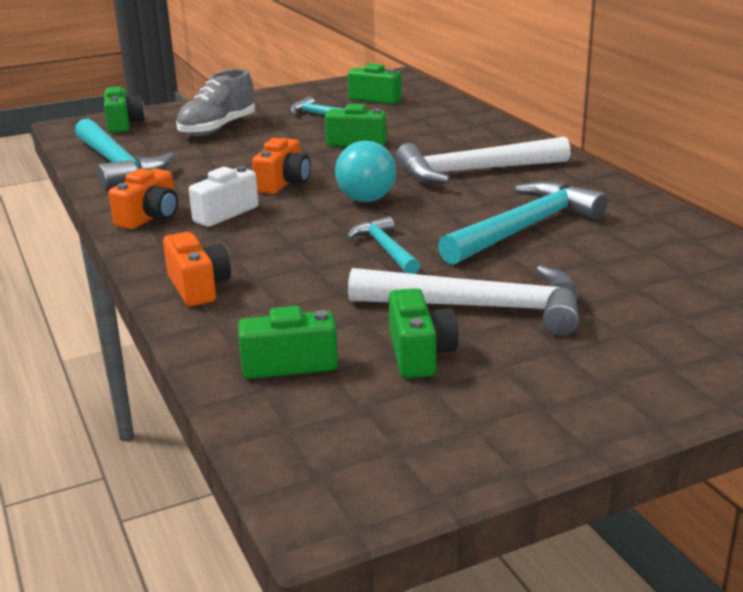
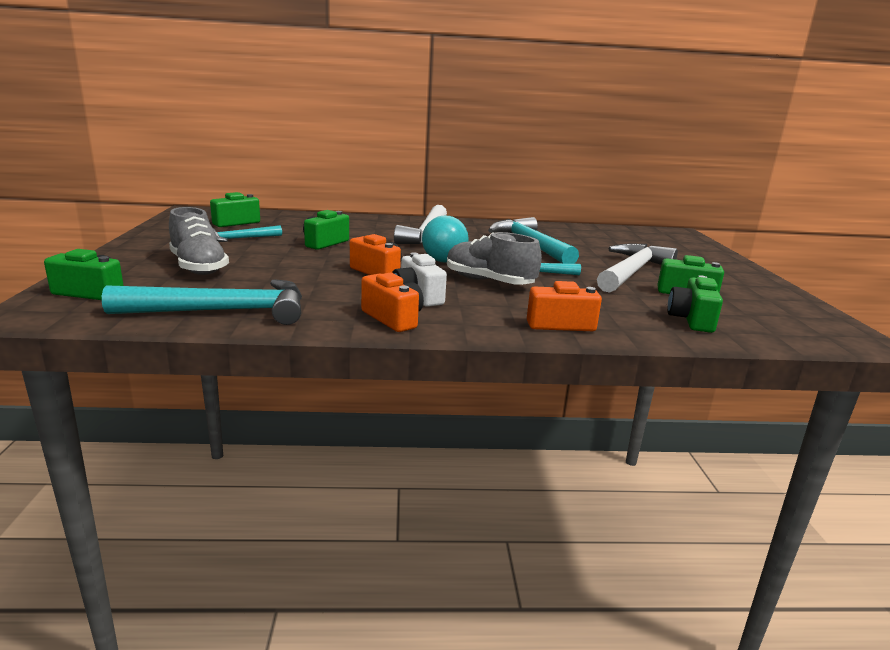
camera: 70 degrees left, 5 degrees down
(313, 233) = (489, 282): none -> grey shoe

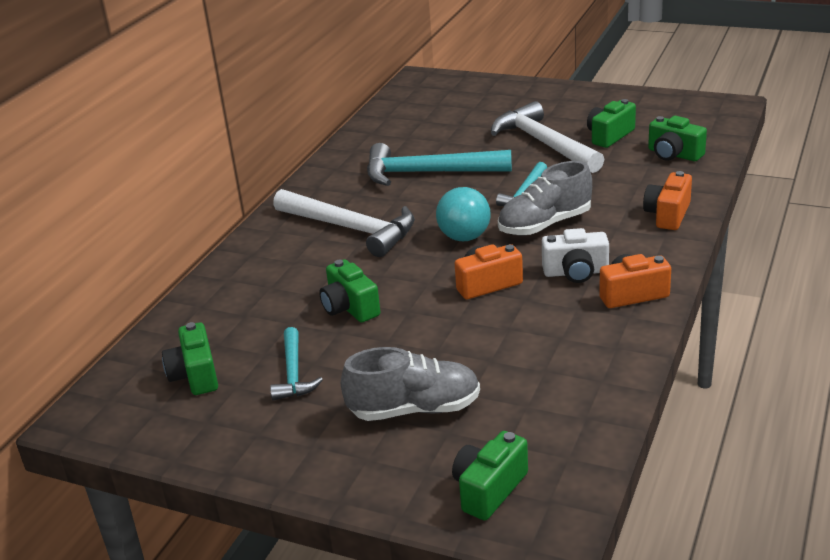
camera: 60 degrees left, 10 degrees up
(222, 311) = (583, 393): turquoise hammer -> none

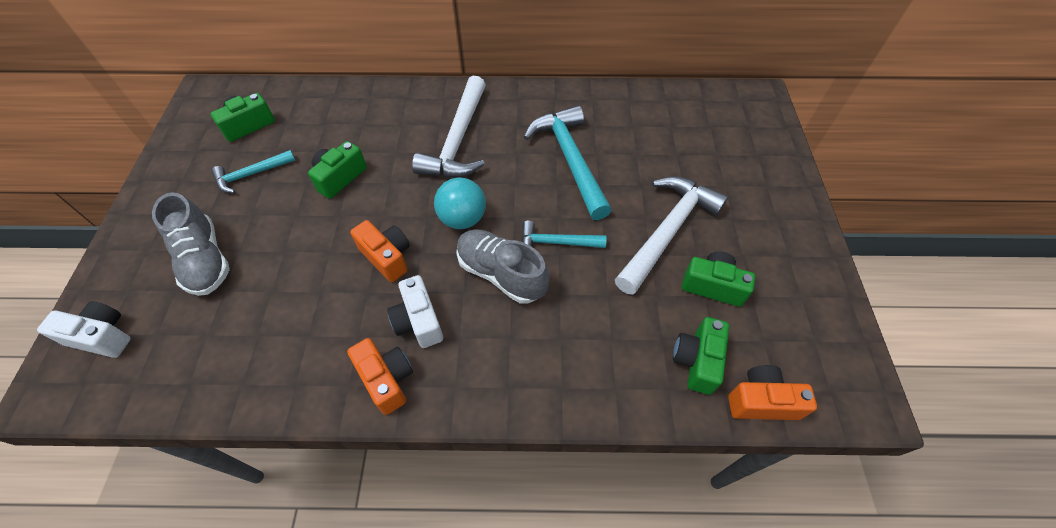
camera: 65 degrees right, 25 degrees up
(489, 489) = (102, 337): green camera -> white camera
(668, 215) = (552, 382): orange camera -> orange camera (761, 401)

